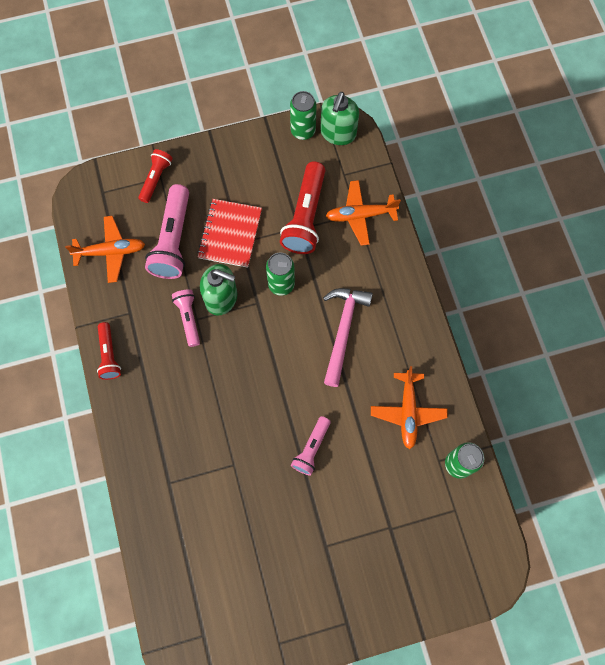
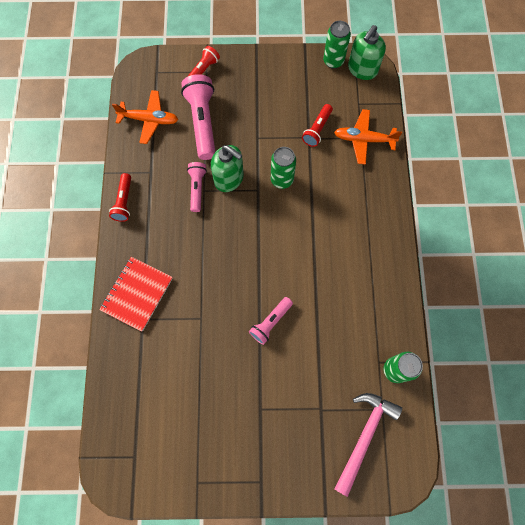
camera: 15 degrees right, 0 degrees up
(173, 240) = (202, 123): pink flashlight -> pink flashlight turned 150 degrees clockwise
(230, 234) = (250, 129): red notebook -> red notebook (137, 294)
(305, 216) = (317, 129): red flashlight -> red flashlight, size x0.57
(343, 330) = (324, 230): pink hammer -> pink hammer (364, 436)
(408, 412) = (362, 313): orange plane -> none

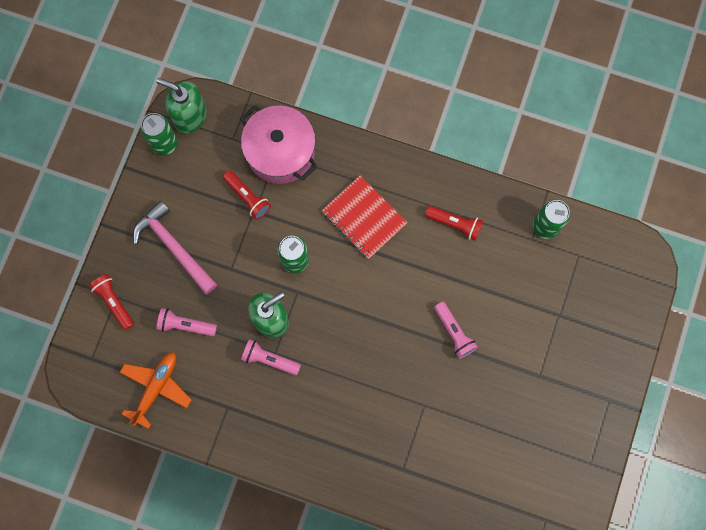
camera: 70 degrees left, 5 degrees up
(124, 201) = (254, 449): red flashlight -> red flashlight (454, 224)
(137, 294) = (372, 467): red notebook -> red notebook (364, 218)
(202, 123) = (186, 325): pink flashlight -> pink flashlight, size x0.57
(362, 69) = (189, 116): green soap dispenser -> green soap dispenser turned 150 degrees clockwise
(363, 140) = (280, 152): orange plane -> pink pot
(364, 436) = (598, 282): pink hammer -> pink hammer (174, 247)

